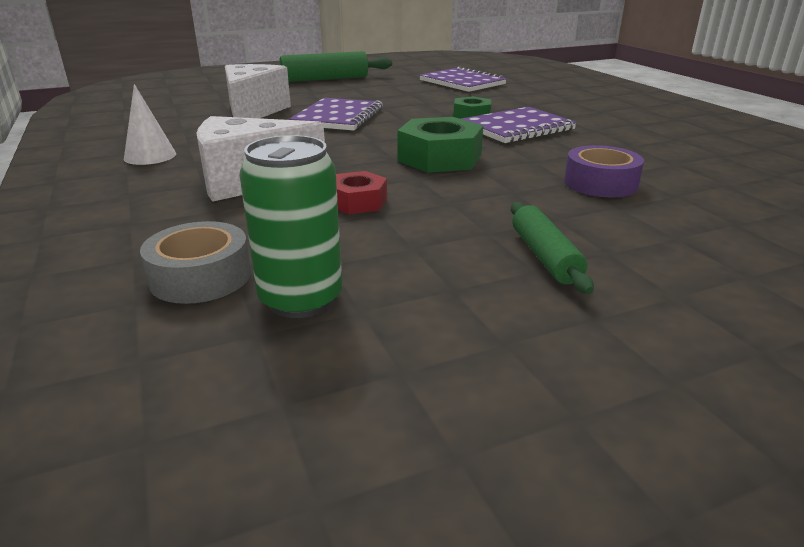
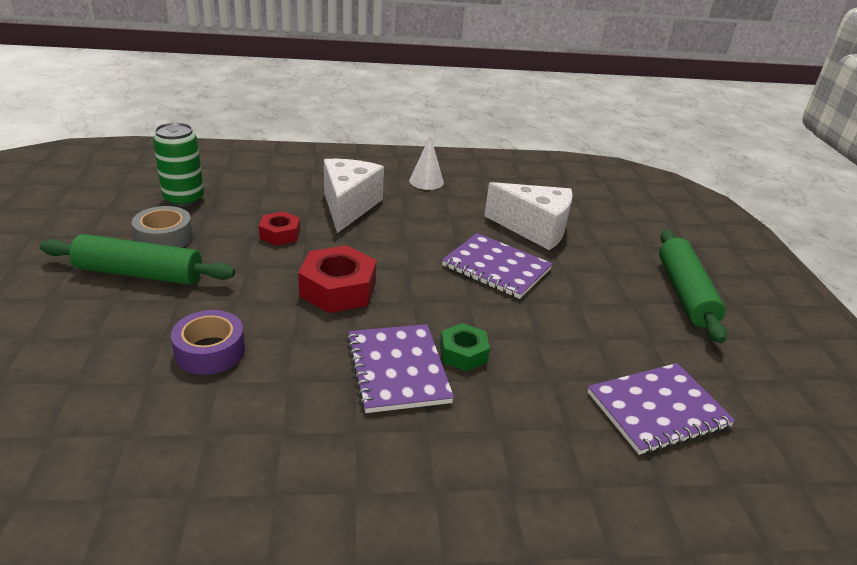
camera: 105 degrees right, 5 degrees up
(200, 276) = (232, 182): grey tape -> grey tape (164, 237)
(439, 158) = (338, 289): green nut -> red nut
(545, 256) = (139, 274): green rolling pin -> green rolling pin, size x1.66

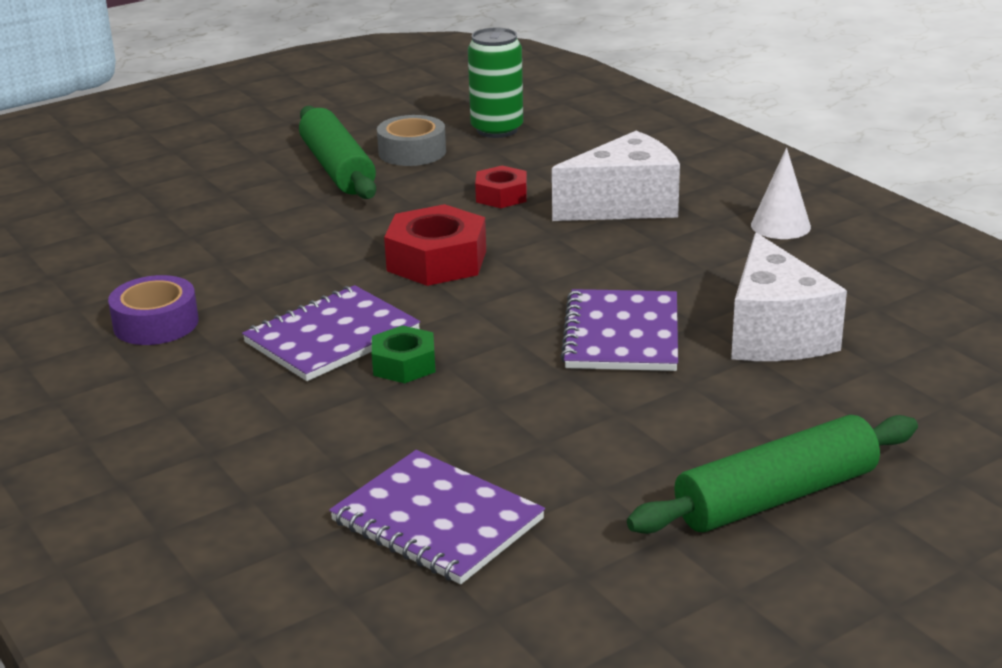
camera: 65 degrees right, 5 degrees down
(210, 351) = (259, 242): purple tape -> purple tape (156, 323)

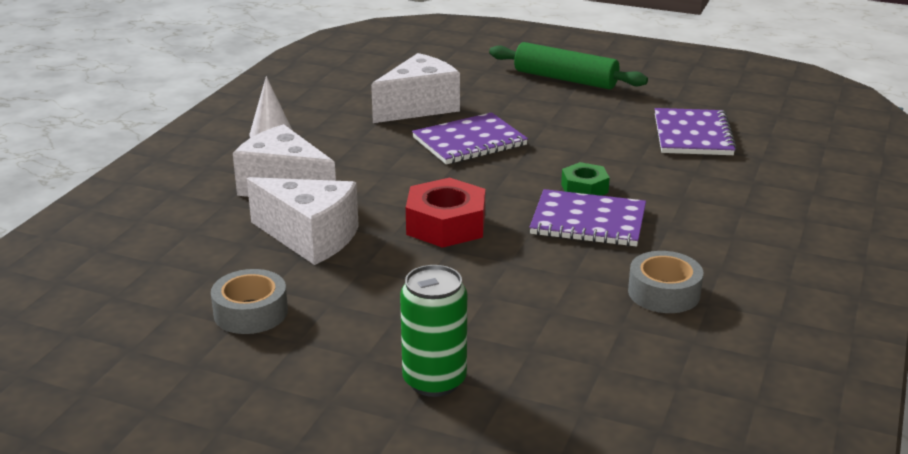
camera: 125 degrees left, 0 degrees up
(156, 323) = (664, 293): purple tape -> grey tape
(337, 168) = (322, 337): green rolling pin -> none
(497, 129) = (161, 288): green can -> green can (434, 381)
(501, 196) = (310, 238): red nut -> white cheese

